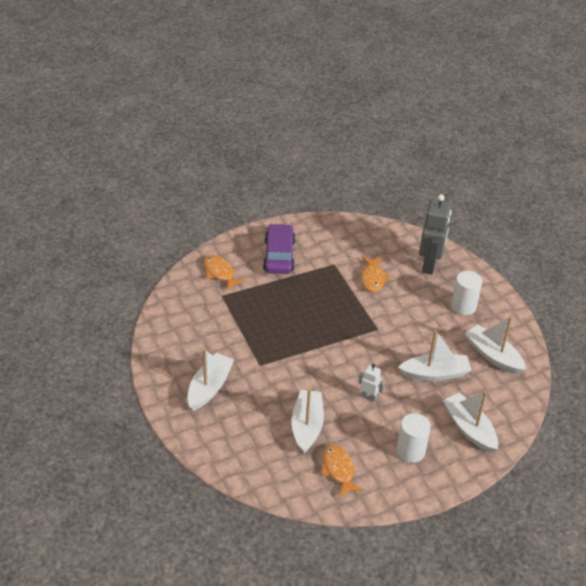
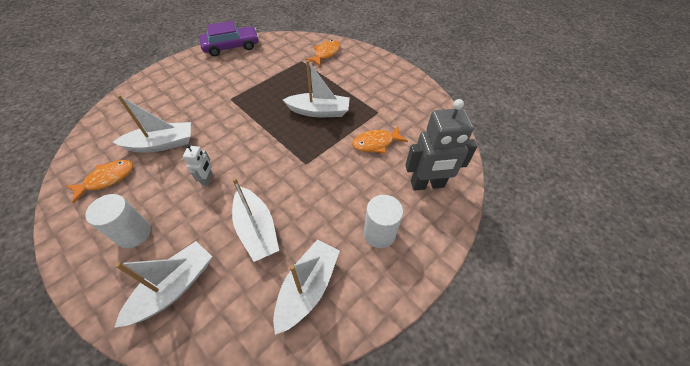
camera: 70 degrees right, 10 degrees up
(209, 387) = (197, 79): white boat -> white boat (319, 111)
(279, 255) = (366, 77): purple car -> purple car (231, 47)

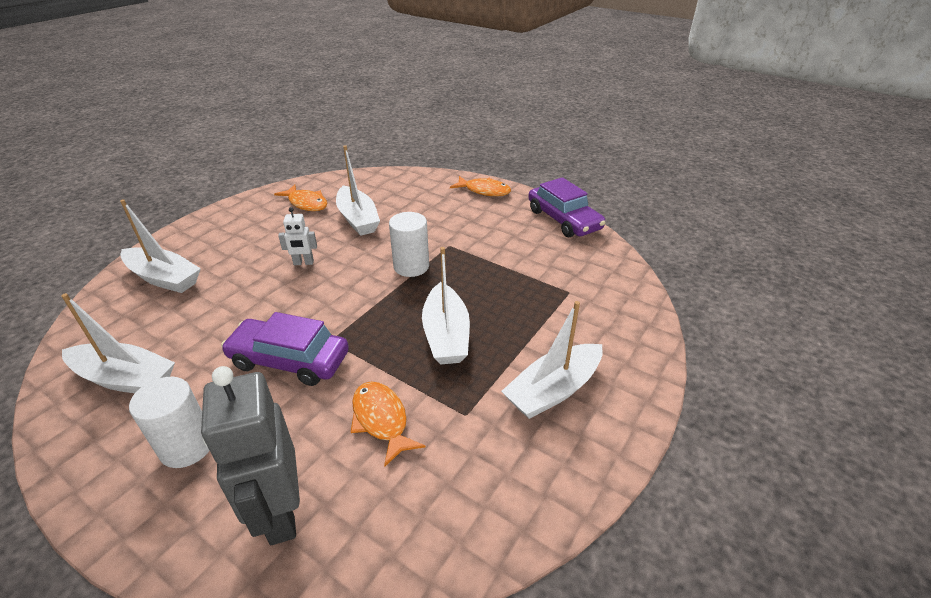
camera: 80 degrees right, 15 degrees down
(134, 233) = (235, 237): white cylinder -> white cylinder (411, 266)
(256, 229) = (222, 317): white boat -> white boat (553, 390)
(318, 184) = (289, 360): none -> purple car
(326, 54) = (606, 317): orange fish -> orange fish (484, 191)

